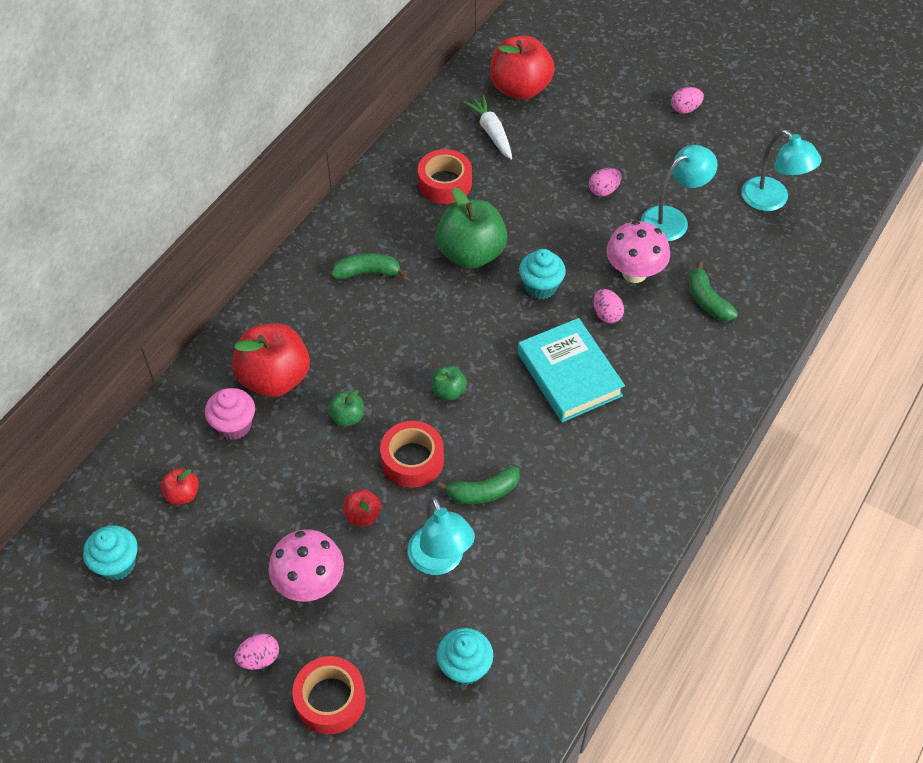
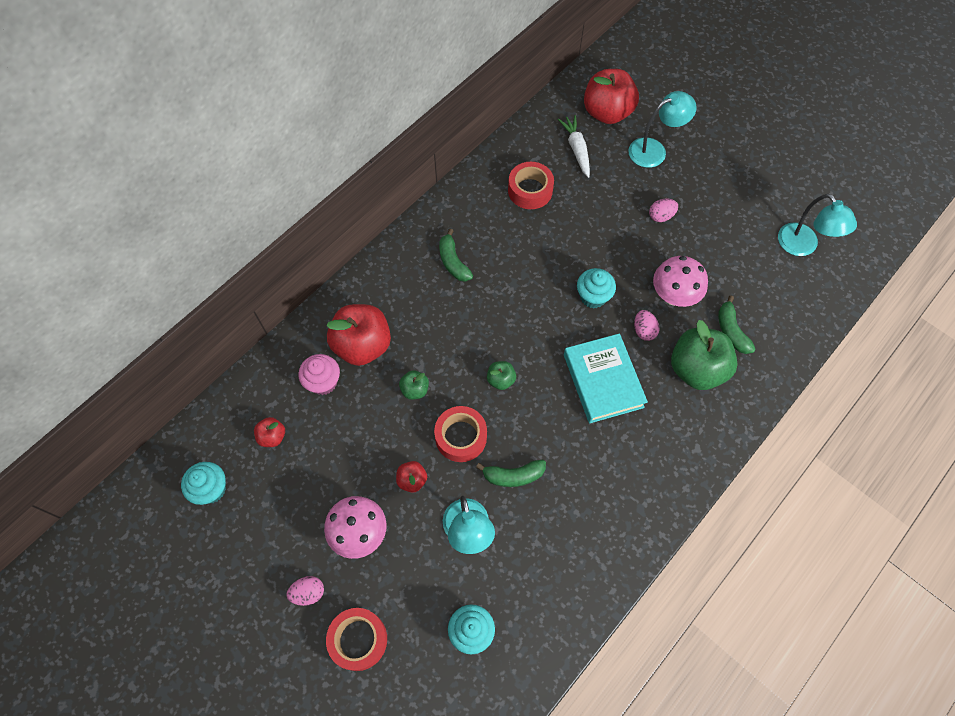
camera: 10 degrees right, 10 degrees up
(367, 272) = (453, 262): green banana -> green banana turned 120 degrees counterclockwise
(471, 253) = (541, 257): green apple -> green apple (696, 369)
(672, 219) = (714, 251): turquoise lamp -> turquoise lamp (654, 150)
(685, 109) = (743, 150): pink egg -> none

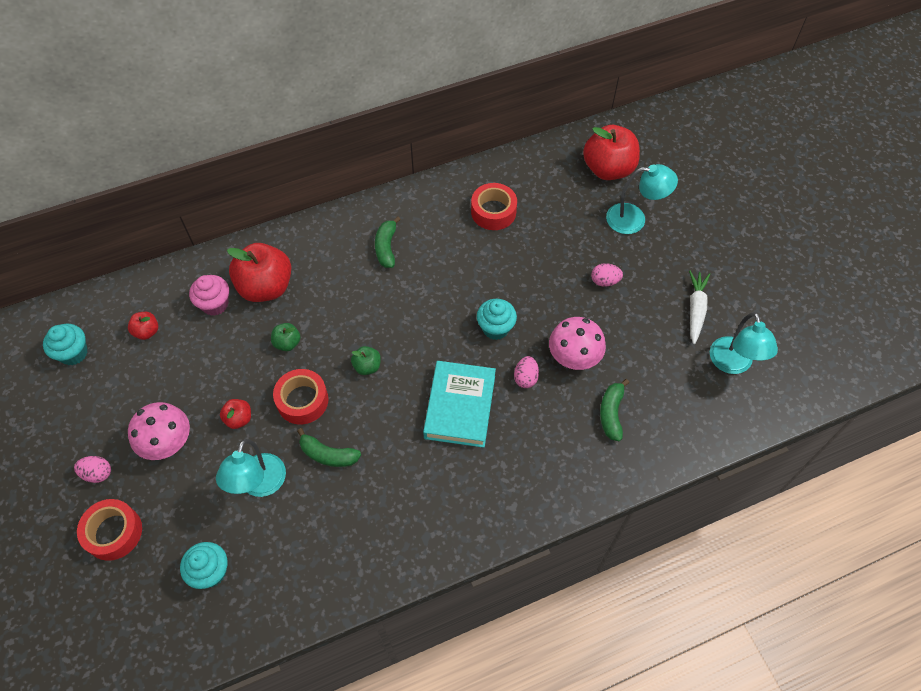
camera: 25 degrees right, 5 degrees down
(576, 149) = (559, 191): white carrot -> white carrot (696, 309)
(696, 369) = (556, 434): green apple -> none

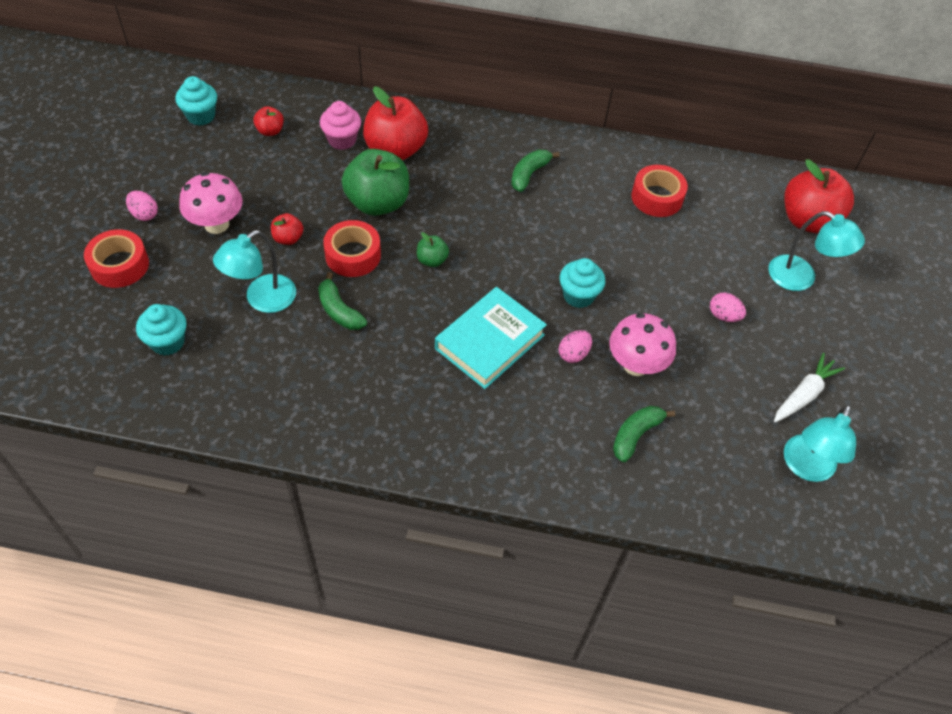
camera: 30 degrees right, 5 degrees down
(287, 343) = (377, 203): green apple -> green apple, size x2.14

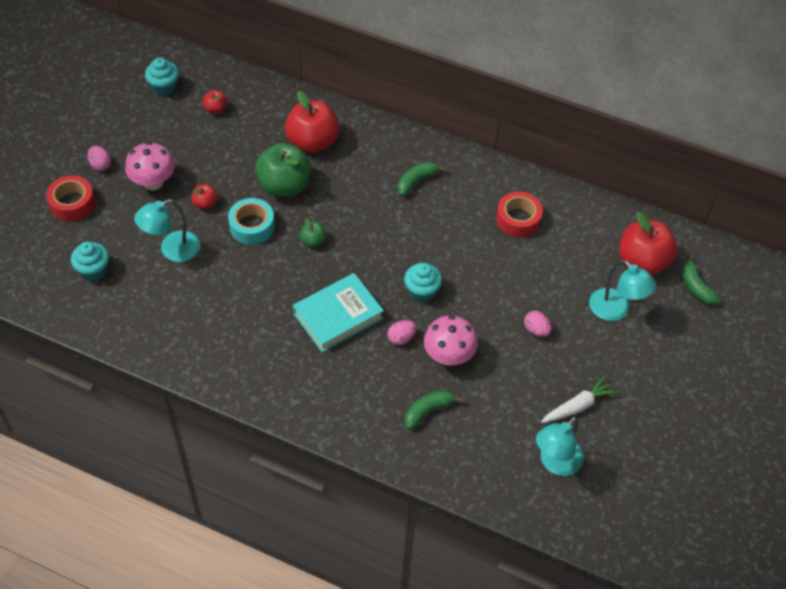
camera: 15 degrees right, 0 degrees up
(339, 310) = (228, 269): green banana -> green banana (696, 287)
(342, 140) = (271, 126): pink cupcake -> none
(353, 255) = (252, 226): red tape -> turquoise tape

